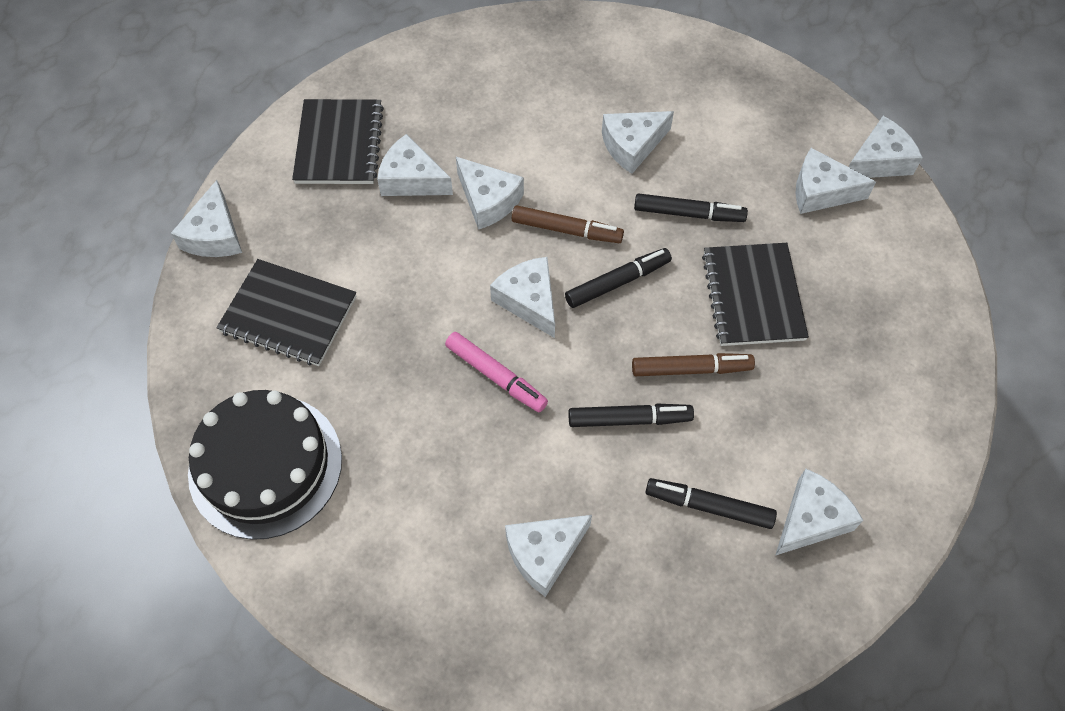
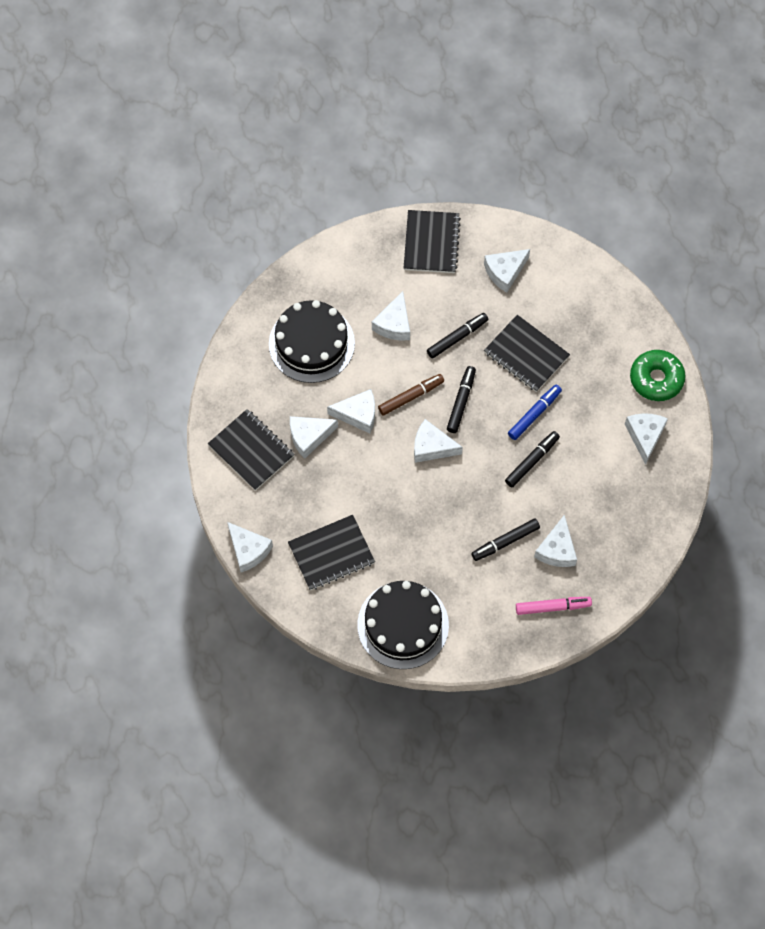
camera: 45 degrees left, 5 degrees up
(495, 375) = (455, 495): pink marker -> pink marker (552, 607)
(522, 96) = (311, 343): none -> black cake
(690, 369) = (534, 414): brown marker -> blue marker
(709, 506) = (601, 468): black marker -> black marker (505, 542)
(764, 101) = (431, 243): none -> black notebook
(879, 161) = (515, 231): white cheese -> none
(899, 462) = (656, 379): none -> green donut

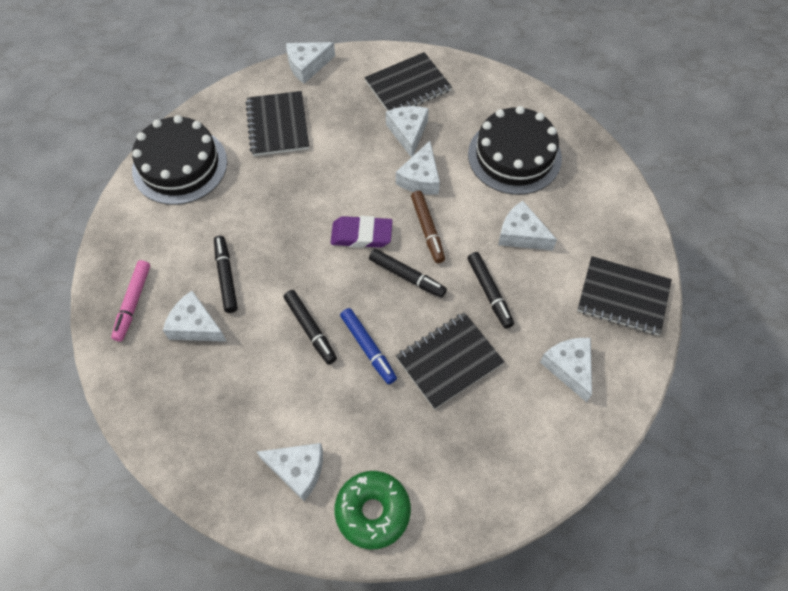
camera: 105 degrees right, 5 degrees down
(431, 447) = (361, 235): white cheese -> purple eraser

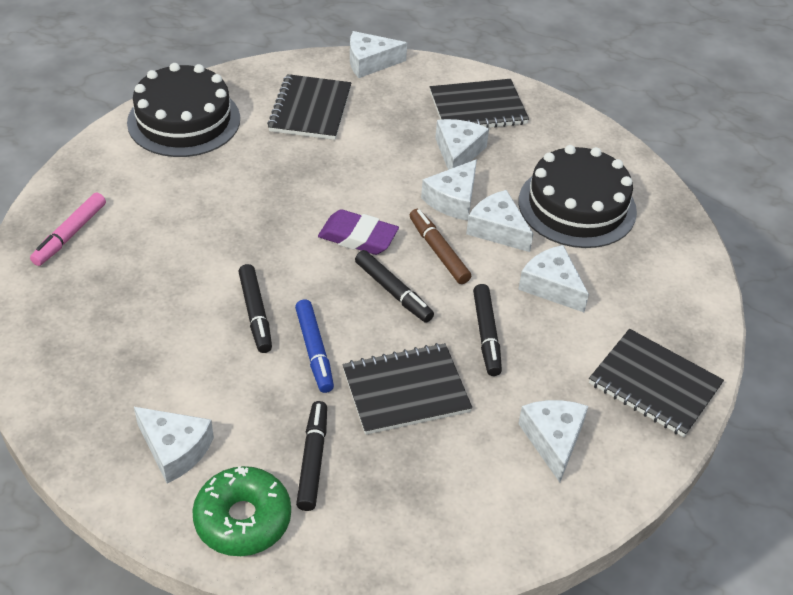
camera: 15 degrees right, 15 degrees down
(195, 326) = (127, 274): white cheese -> white cheese (497, 230)
(226, 277) = (184, 237): black marker -> black marker (312, 460)
(427, 229) = (438, 252): brown marker -> brown marker turned 150 degrees clockwise

